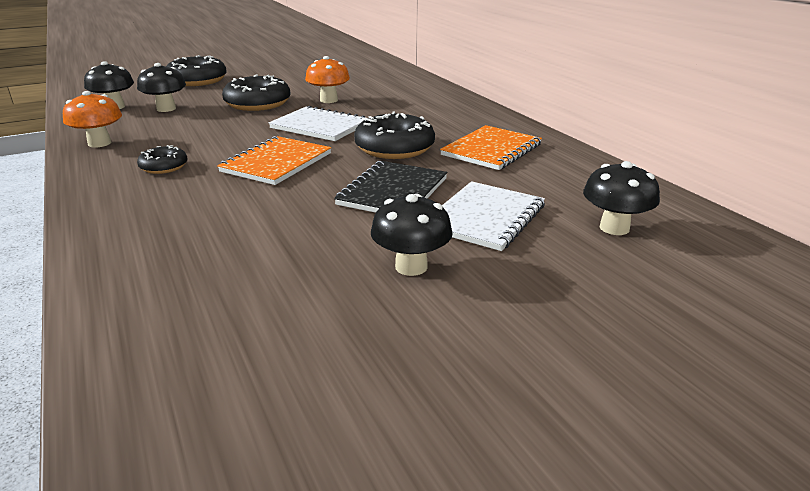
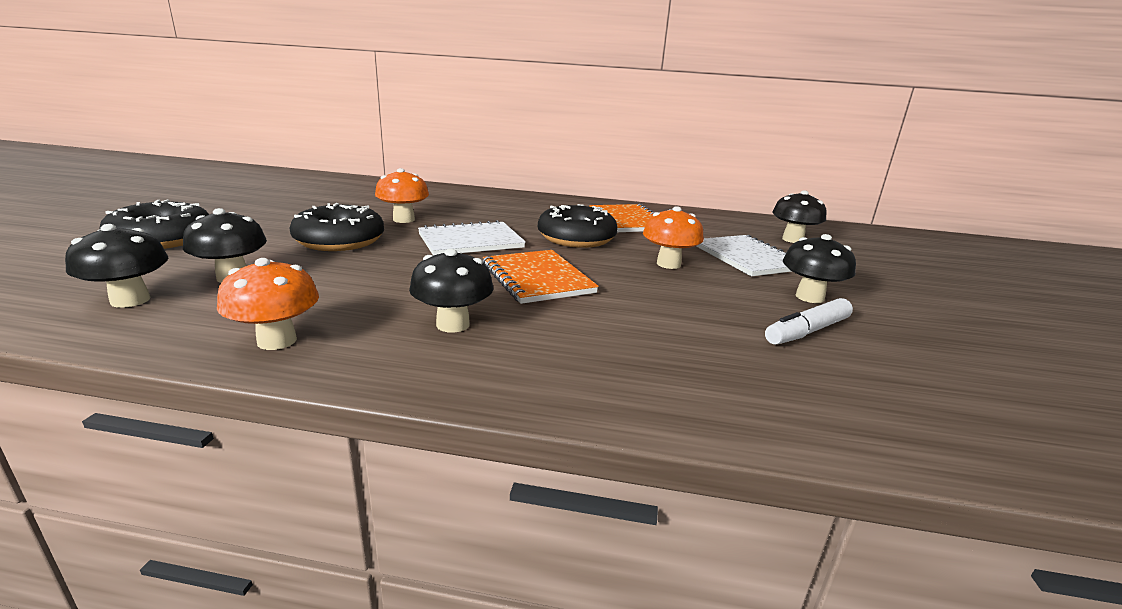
camera: 55 degrees left, 5 degrees down
(164, 167) = (453, 324): black donut -> black mushroom
(310, 278) = (807, 331): none -> white marker
(393, 192) = (668, 264): black notebook -> orange mushroom

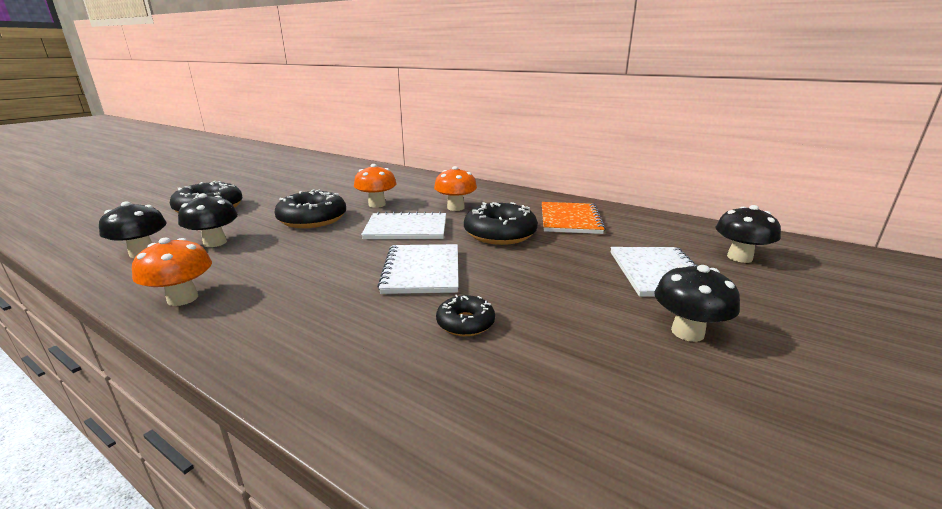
camera: 25 degrees right, 0 degrees up
(453, 324) = (309, 305): black mushroom -> none
(537, 278) = (422, 270): orange notebook -> white notebook
(633, 316) = (465, 323): none -> black donut
(668, 264) = (561, 271): orange mushroom -> orange mushroom (455, 208)
(807, 331) = (639, 375): white marker -> none

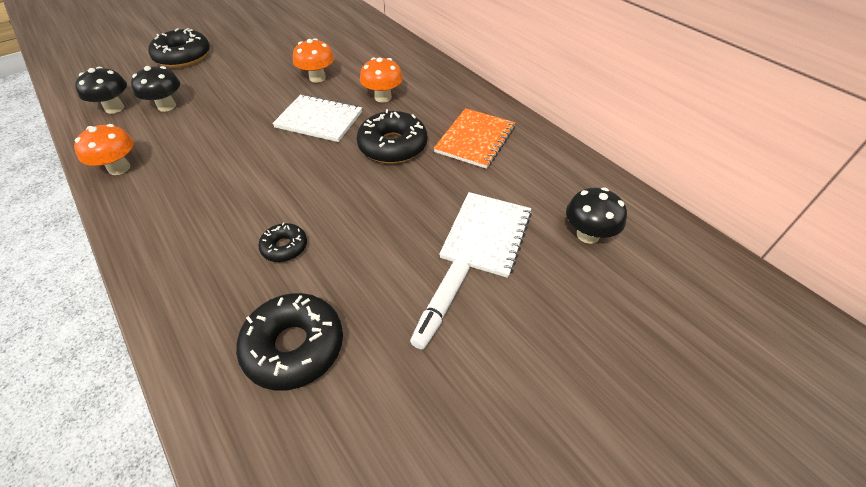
camera: 20 degrees right, 25 degrees up
(312, 219) = (252, 89): black donut -> black donut (294, 347)
(422, 270) = (294, 179): white notebook -> none
(687, 332) = (441, 307): black mushroom -> white marker

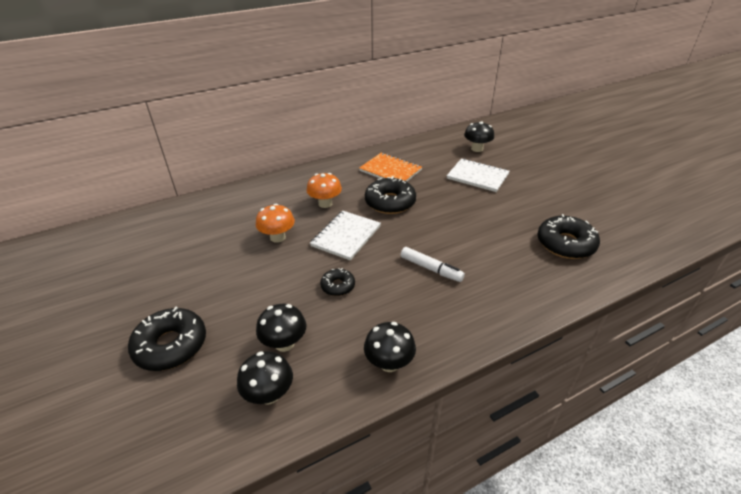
camera: 80 degrees left, 10 degrees down
(119, 168) = (389, 363): orange mushroom -> black mushroom
(284, 247) = (490, 250): black donut -> black donut (338, 286)
(441, 307) = (530, 195): white marker -> white marker (431, 269)

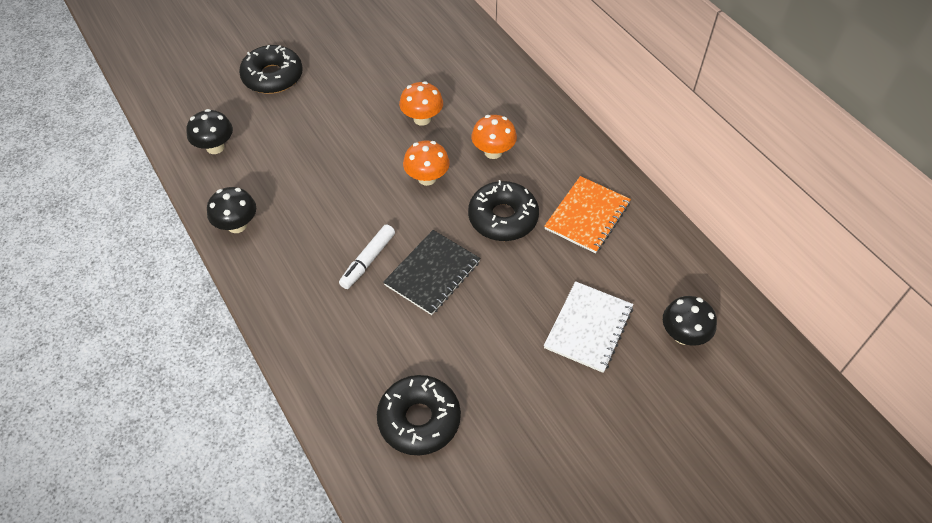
camera: 85 degrees right, 15 degrees up
(284, 343) = (268, 148): black mushroom -> none
(338, 286) = (341, 178): black donut -> none
(346, 236) = (427, 178): white notebook -> orange mushroom
(441, 235) = (432, 273): none -> black notebook

